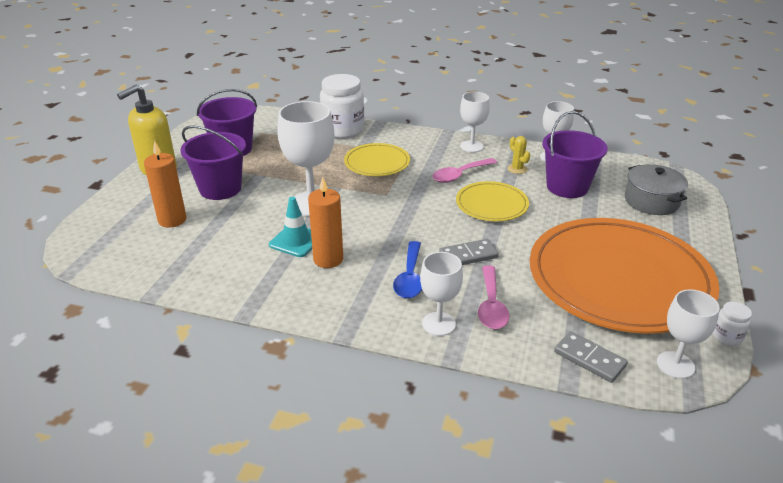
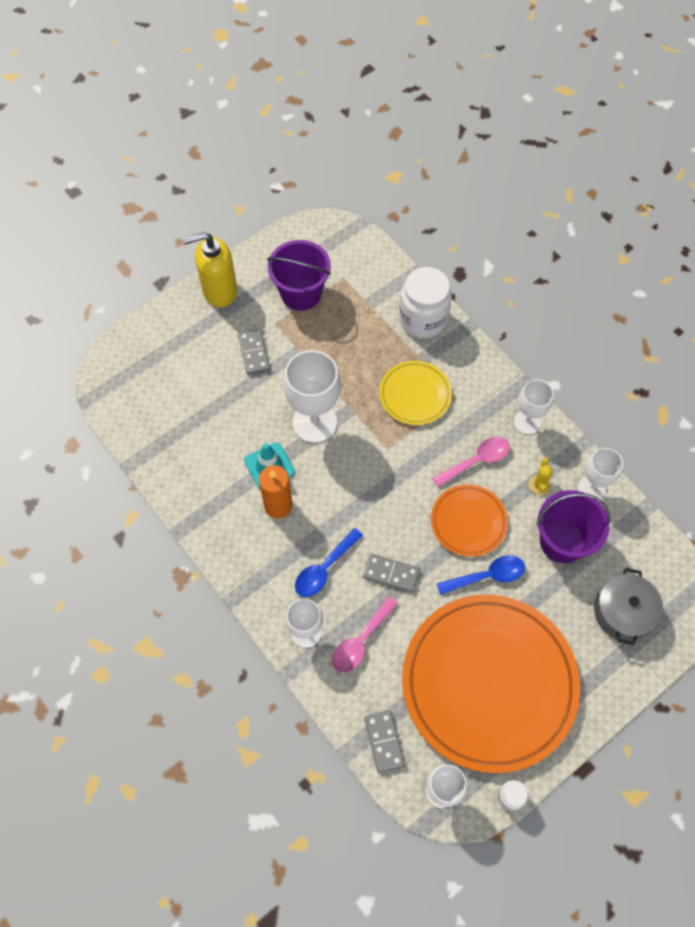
camera: 35 degrees right, 30 degrees up
(172, 220) = (191, 376): orange candle -> none
(220, 189) = (254, 353): purple bucket -> grey domino
(460, 175) = (476, 461): pink spoon -> pink spoon turned 150 degrees clockwise
(491, 204) = (468, 521): yellow plate -> orange plate
(540, 224) = (487, 576): none -> blue spoon

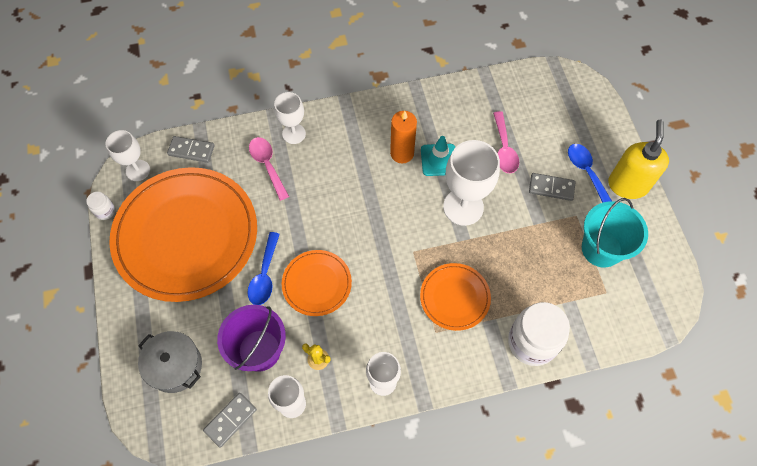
camera: 115 degrees right, 0 degrees up
(301, 293) = (601, 248): purple bucket -> turquoise bucket
(324, 569) = (335, 164): blue spoon -> blue spoon (586, 172)
(391, 573) = (305, 207): grey domino -> grey domino (230, 420)
(415, 394) = (454, 297): yellow plate -> orange plate
(476, 461) = (367, 318): pink spoon -> pink spoon (504, 149)

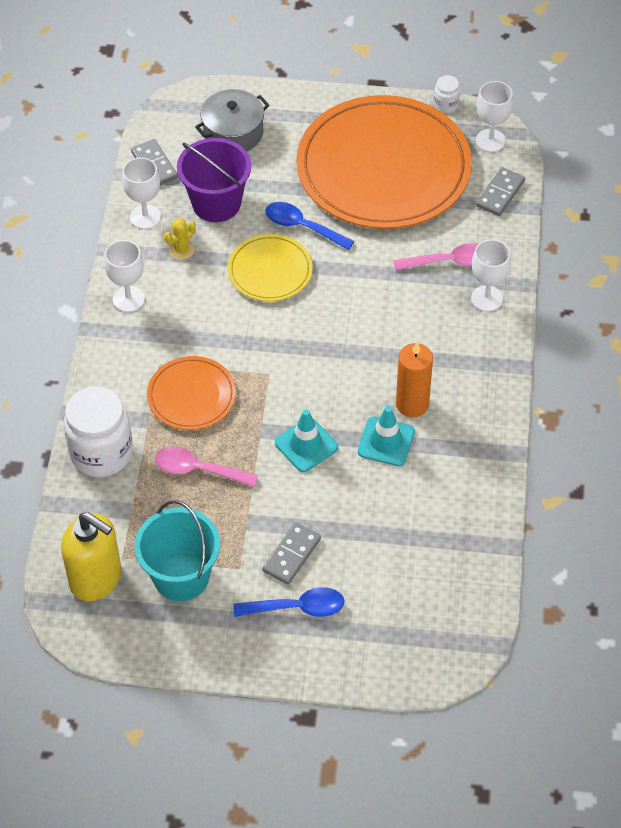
camera: 110 degrees right, 10 degrees down
(317, 284) = (270, 270): orange plate -> yellow plate
(463, 207) = (306, 445): white goblet -> turquoise traffic cone
(504, 149) = (373, 522): pink spoon -> pink spoon (198, 470)
(627, 185) = (257, 650): yellow soap dispenser -> yellow soap dispenser (96, 579)

